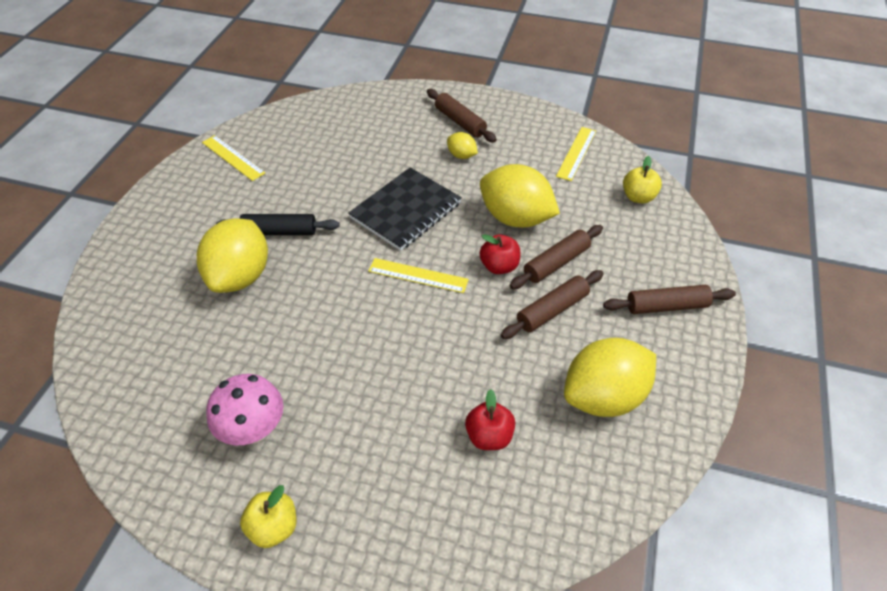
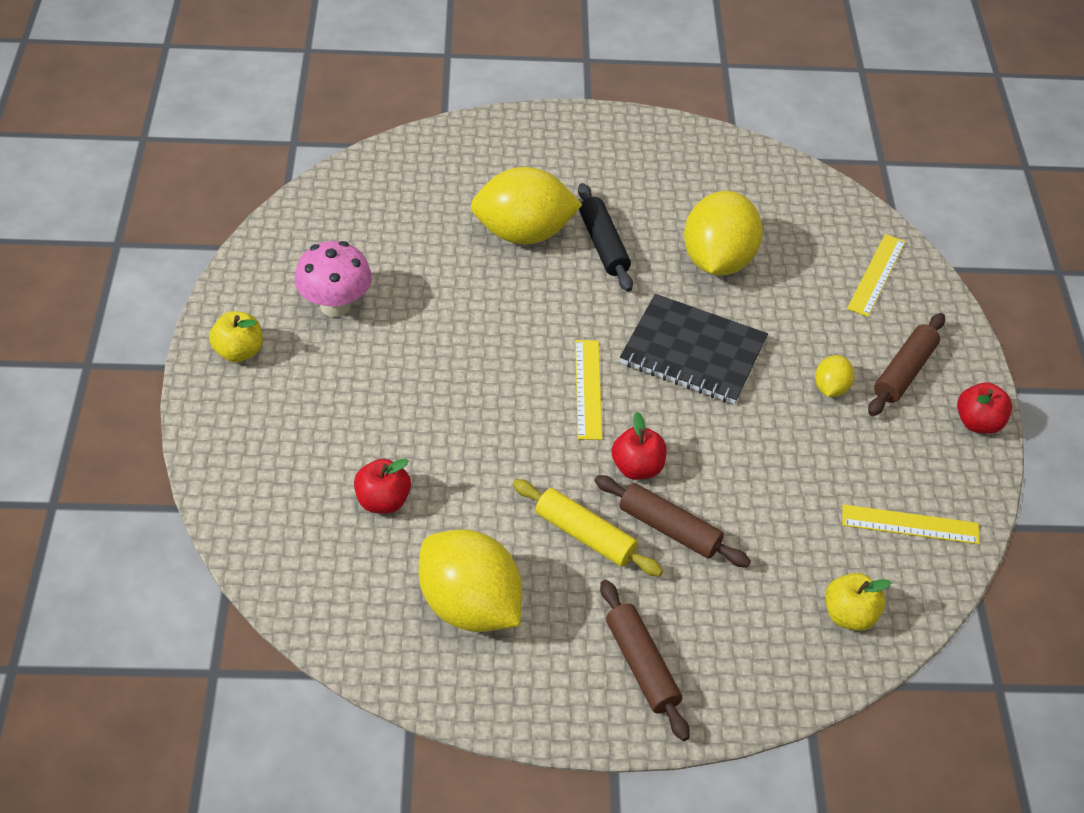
camera: 70 degrees right, 0 degrees up
(233, 157) = (706, 165): yellow ruler -> yellow ruler (876, 275)
(508, 105) = (978, 422): none -> red apple
(515, 218) = (733, 471): yellow lemon -> yellow lemon (717, 260)
(552, 310) = (584, 535): brown rolling pin -> yellow rolling pin

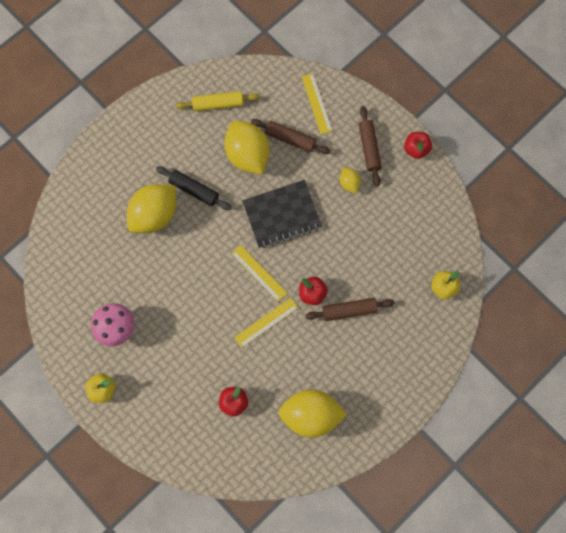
camera: 40 degrees left, 25 degrees up
(584, 535) = (322, 343): yellow rolling pin -> yellow rolling pin (218, 104)
(641, 665) = (392, 380): brown rolling pin -> brown rolling pin (290, 139)
(910, 524) = (431, 224): yellow ruler -> yellow ruler (266, 322)

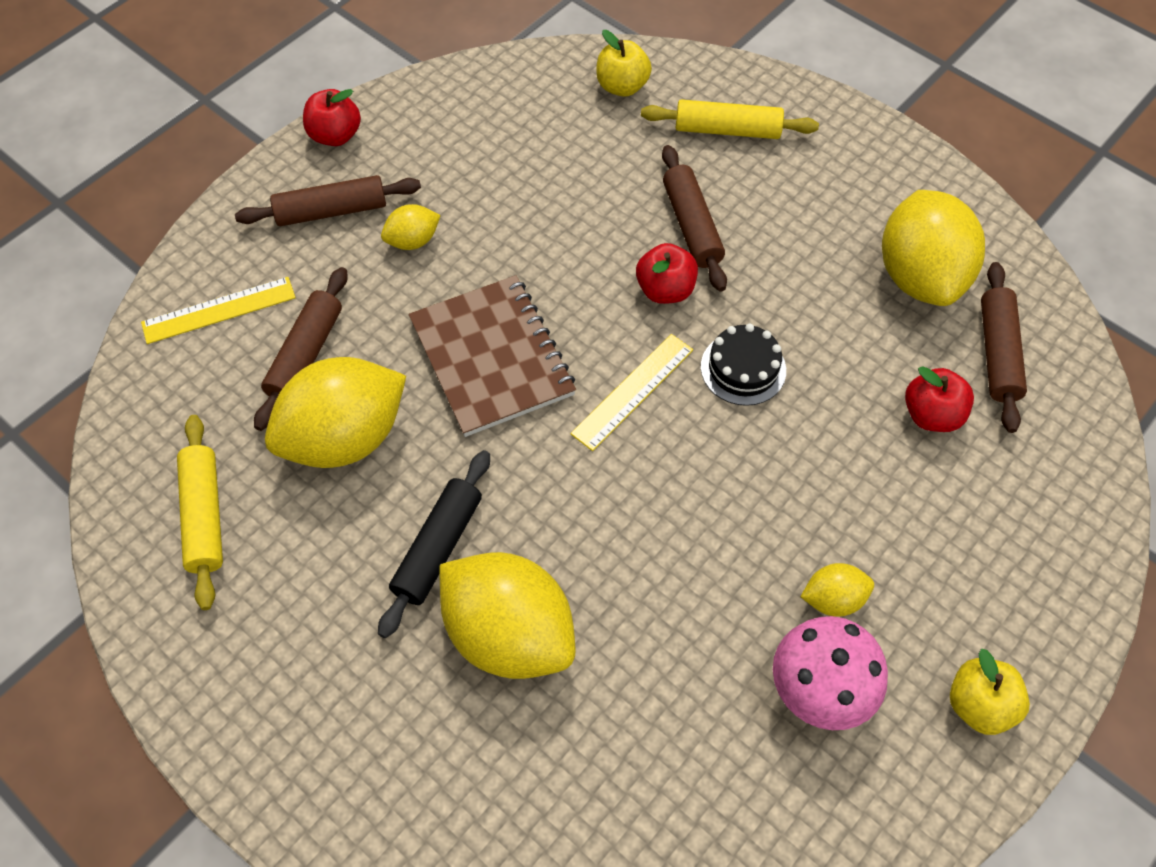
camera: 95 degrees left, 15 degrees down
(153, 341) = (833, 599): none -> yellow lemon
(263, 441) = (997, 353): none -> brown rolling pin
(266, 322) = (743, 368): yellow ruler -> black cake
(282, 215) = (492, 358): black notebook -> brown notebook
(410, 337) = (727, 130): none -> yellow rolling pin

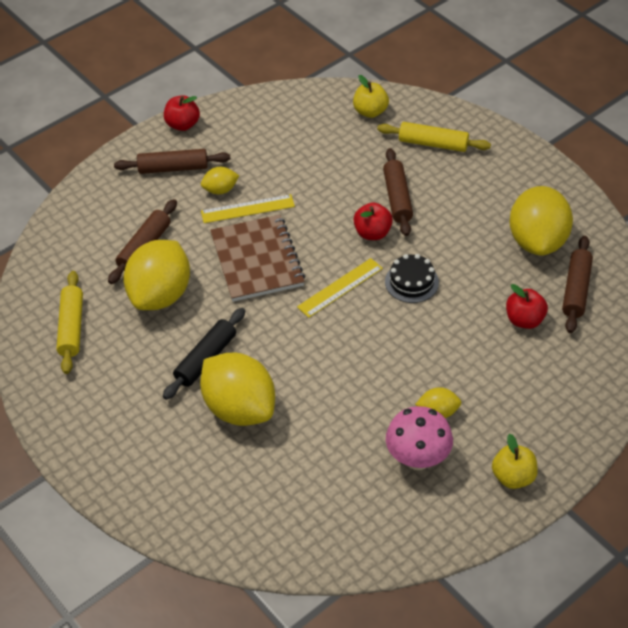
camera: 10 degrees right, 10 degrees down
(219, 310) = (96, 217): yellow ruler -> yellow ruler (247, 209)
(345, 438) = (160, 295): yellow lemon -> yellow lemon turned 45 degrees counterclockwise

